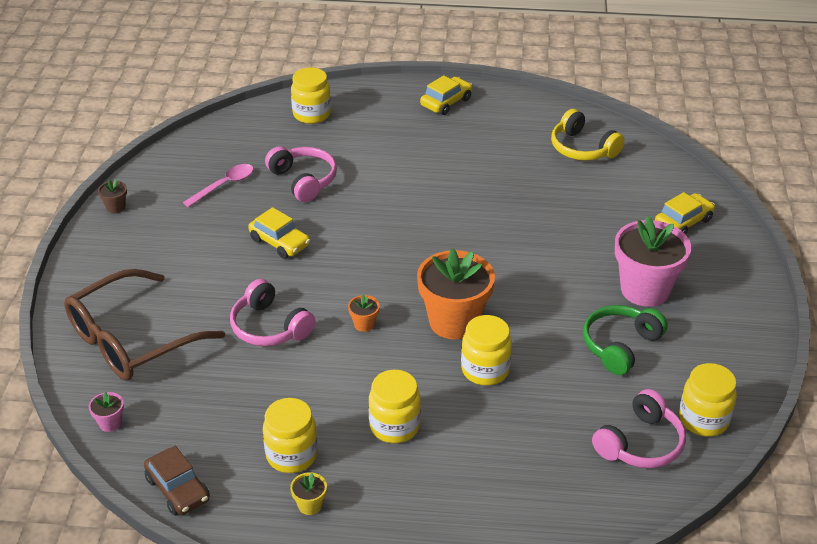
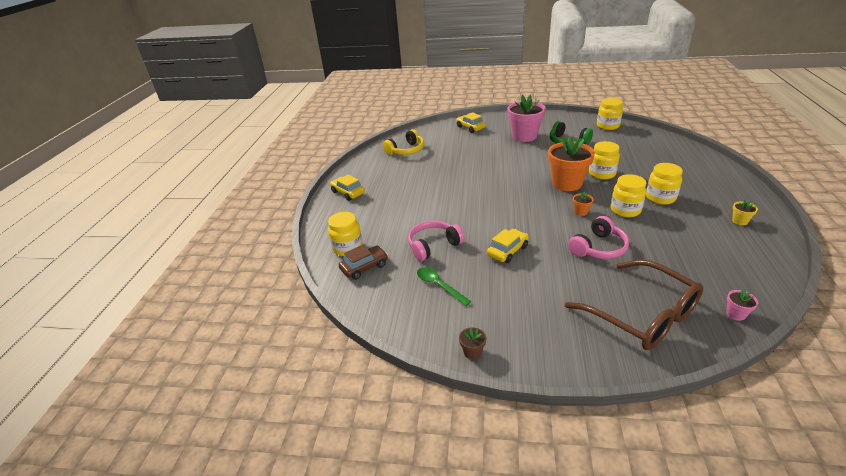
camera: 85 degrees left, 5 degrees down
(178, 489) = (769, 272): brown car -> brown car (364, 267)
(224, 185) = (439, 285): pink spoon -> green spoon
(292, 455) = (707, 230): yellow jar -> yellow jar (625, 210)
(640, 443) = (631, 138): pink headphones -> none

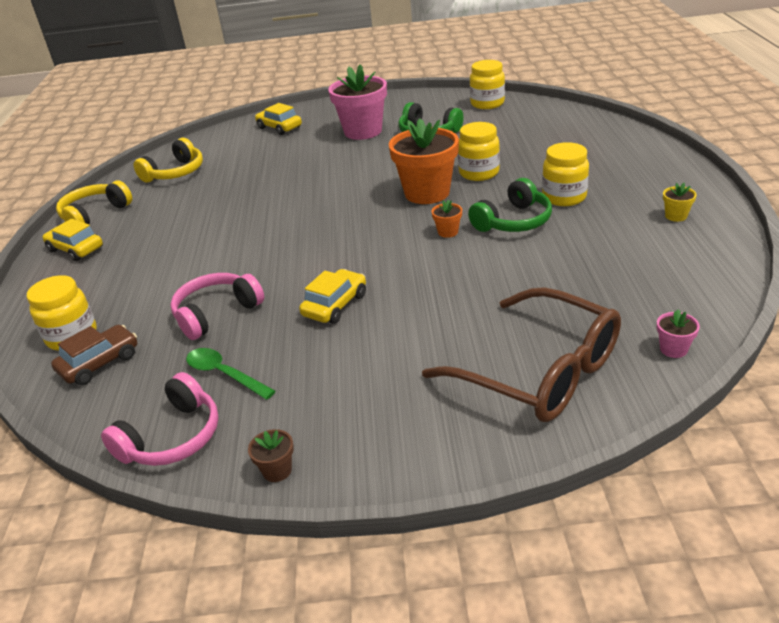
camera: 10 degrees left, 0 degrees up
(358, 172) = (94, 214): none -> yellow headphones
(598, 248) = (474, 281): pink headphones -> pink headphones (172, 437)
(625, 210) = (513, 221): yellow jar -> green headphones

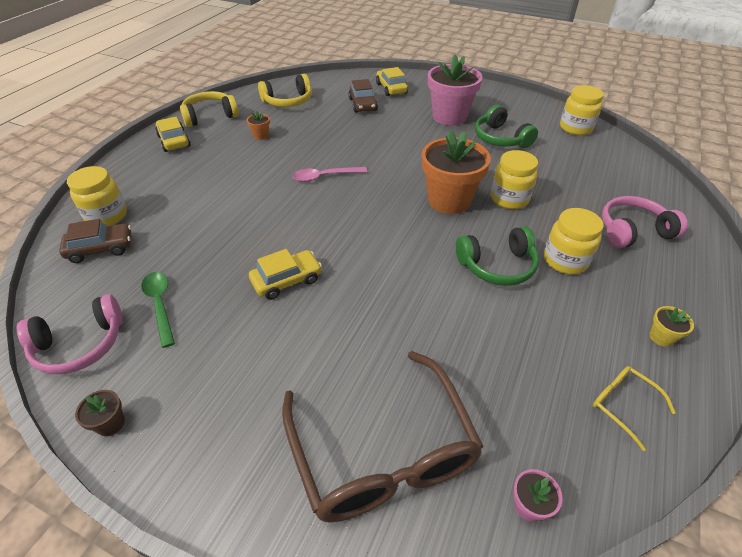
camera: 25 degrees right, 10 degrees up
(216, 313) = (204, 243): pink headphones -> pink headphones (633, 231)
(263, 150) = (363, 104): none -> brown car
(286, 218) = (324, 177): none -> pink spoon
(448, 232) = (432, 250): orange flower pot -> orange flower pot (261, 136)
(684, 266) = (622, 404): none -> yellow glasses

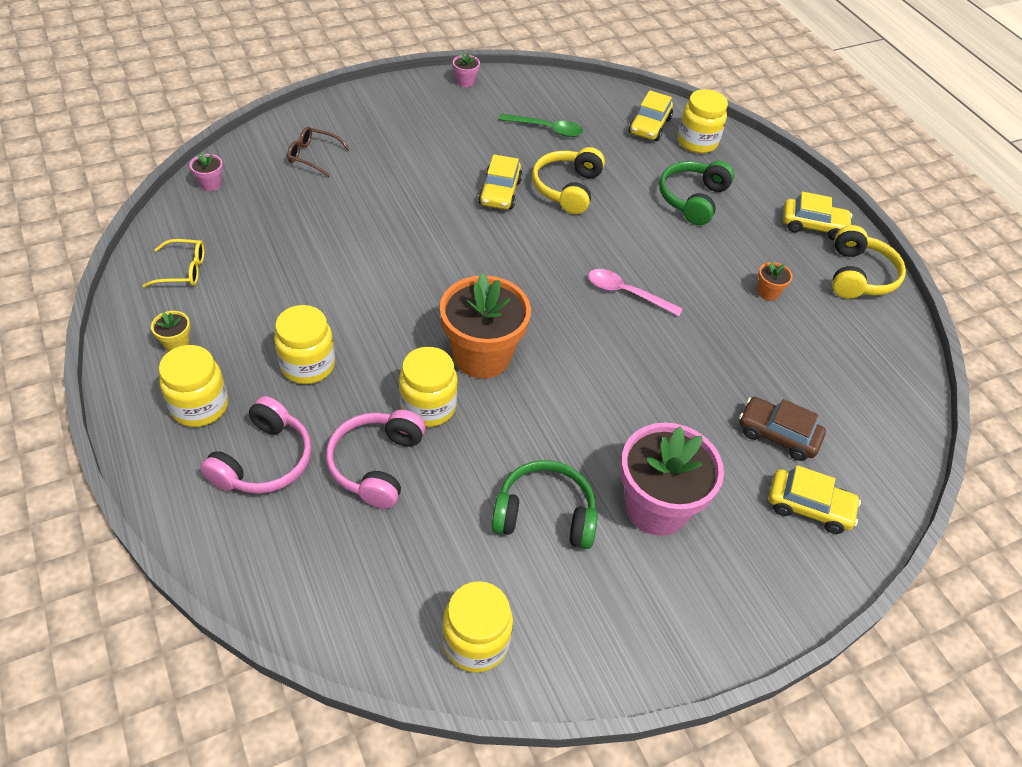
camera: 125 degrees right, 5 degrees up
(80, 345) = (546, 90): pink headphones -> pink headphones (376, 464)
(101, 248) = (649, 126): brown car -> yellow car
(110, 424) = (465, 82): brown flower pot -> pink flower pot
(288, 101) = (850, 364): yellow headphones -> yellow headphones (567, 188)
(324, 177) = (626, 293): pink spoon -> pink spoon turned 90 degrees counterclockwise
(383, 452) = (313, 156): brown glasses -> brown glasses, size x0.42
(497, 266) = (362, 315): green headphones -> green headphones (692, 199)
(662, 282) = (200, 406): none -> yellow jar

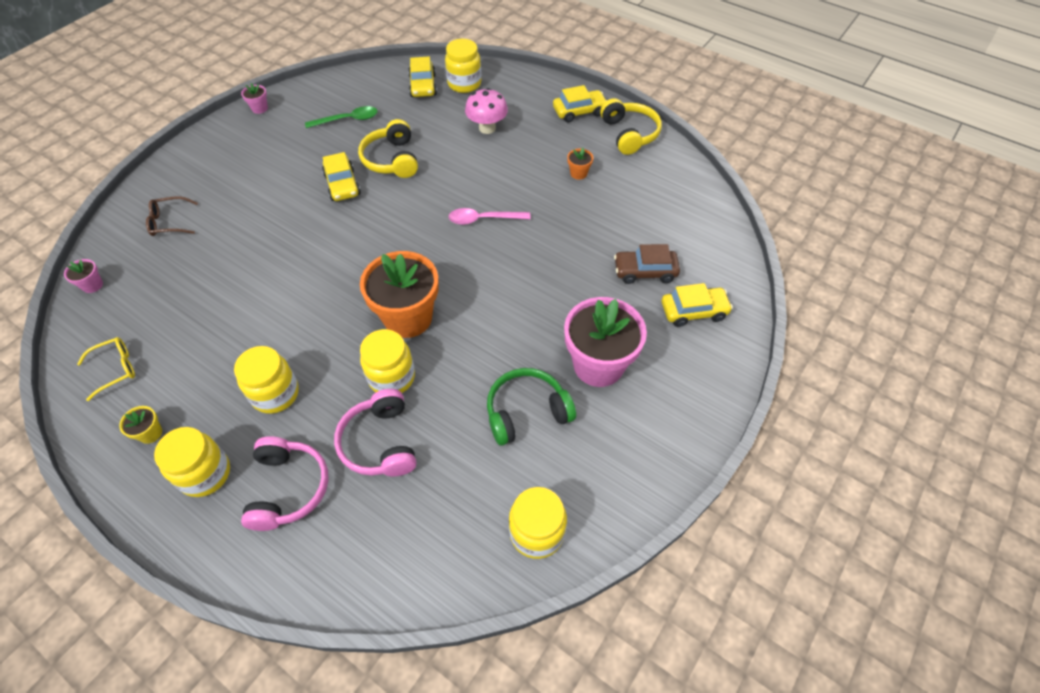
camera: 25 degrees left, 5 degrees up
(692, 199) = (487, 128): green headphones -> pink mushroom

